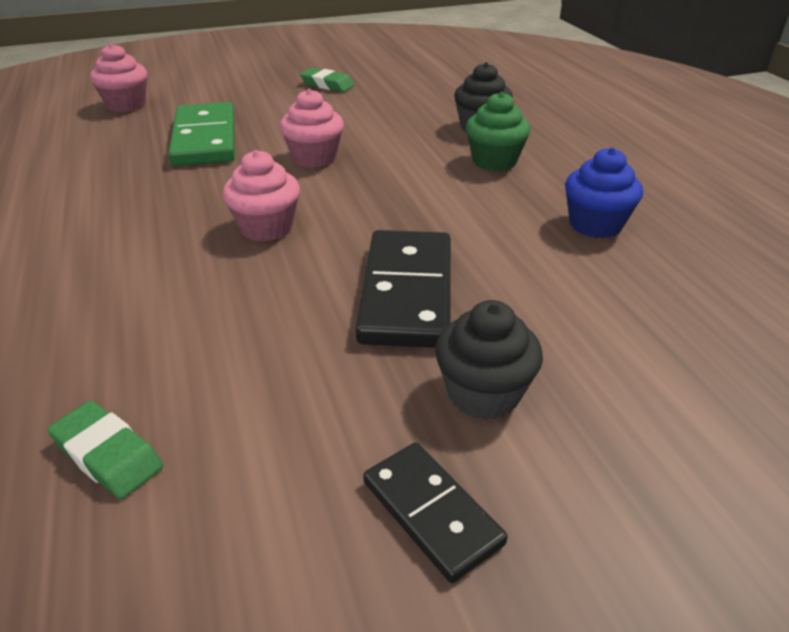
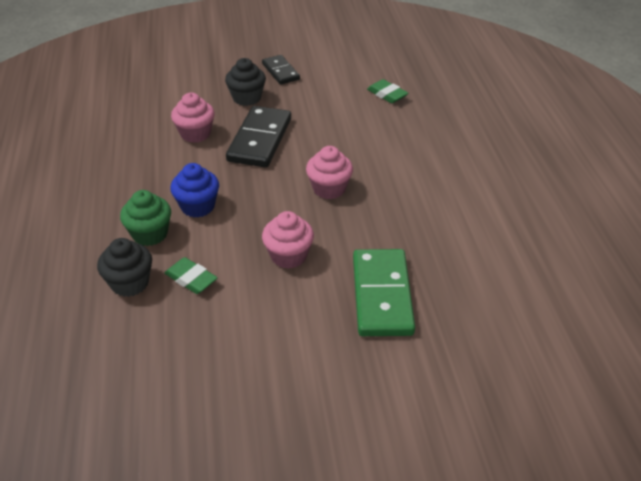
camera: 170 degrees left, 5 degrees up
(126, 105) = (479, 377): pink cupcake -> pink cupcake (195, 134)
(327, 85) = (250, 398): green eraser -> green eraser (191, 279)
(595, 224) = (130, 168): blue cupcake -> blue cupcake (197, 206)

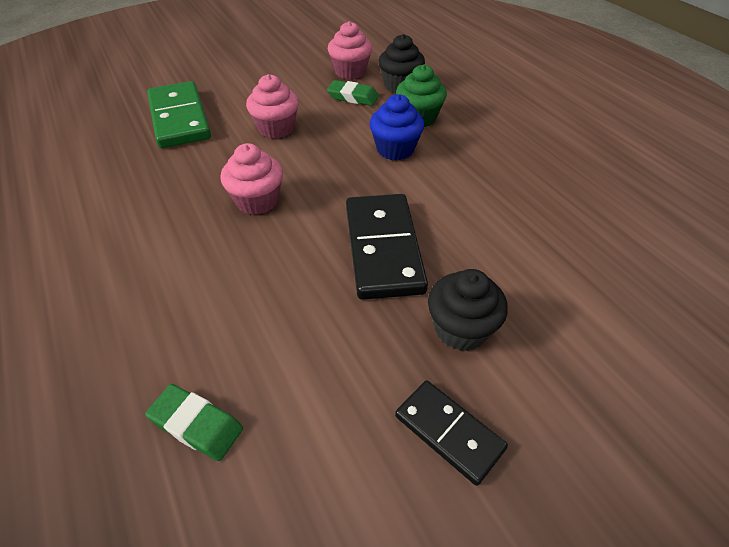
camera: 160 degrees right, 5 degrees up
(195, 134) = (478, 235): pink cupcake -> pink cupcake (350, 72)

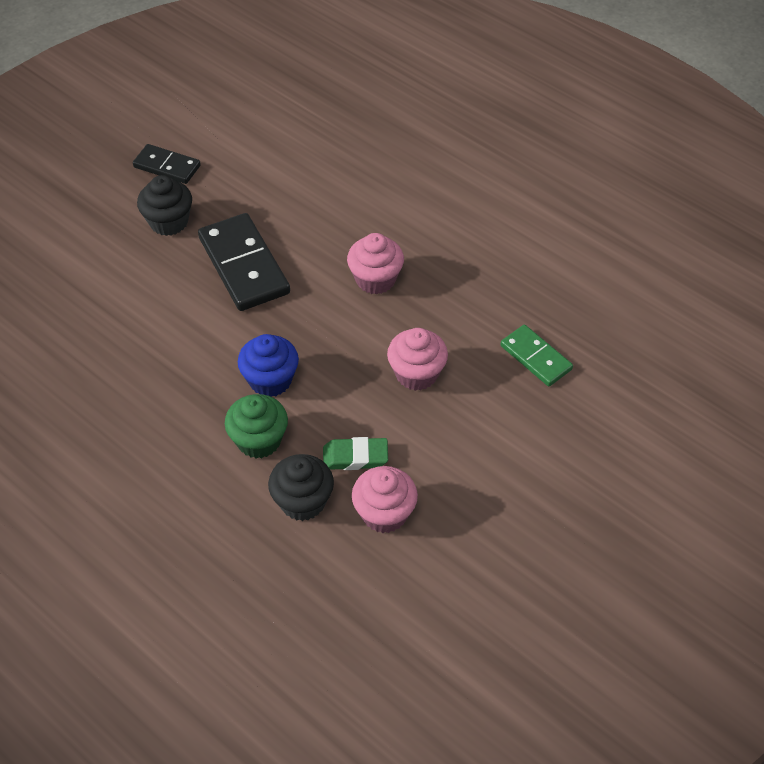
camera: 160 degrees right, 5 degrees up
(179, 118) = (536, 357): green domino -> green domino, size x0.59
(196, 425) = (313, 134): green eraser -> none

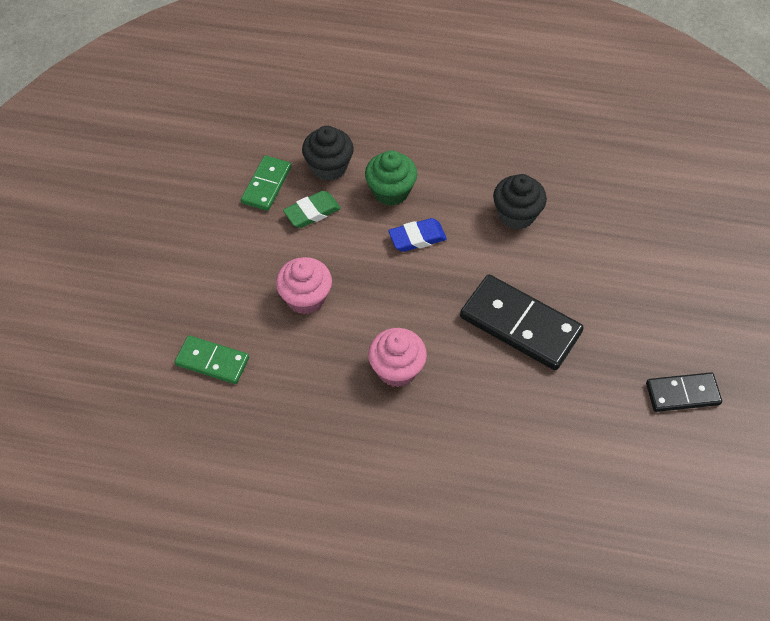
camera: 150 degrees right, 5 degrees up
(169, 222) = (622, 334): black cupcake -> black cupcake (516, 215)
(270, 380) = (417, 238): blue cupcake -> blue eraser
(384, 513) = (266, 185): pink cupcake -> green domino

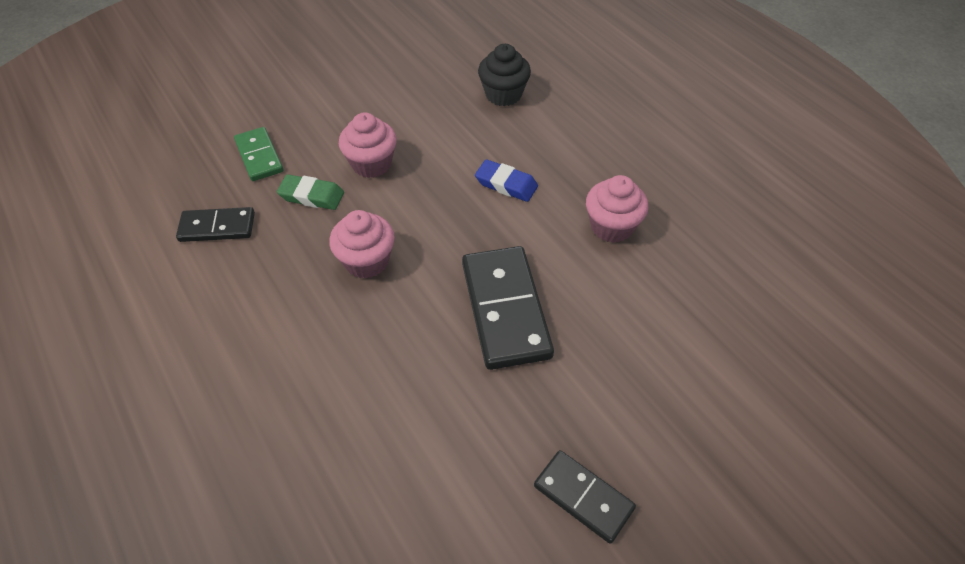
camera: 45 degrees right, 5 degrees down
(260, 438) = (217, 227): none -> black domino
(266, 185) = (444, 77): green domino -> none
(312, 212) = (452, 114): green eraser -> green eraser (312, 196)
(390, 191) = (528, 140): green cupcake -> none
(516, 215) = (611, 226): black cupcake -> pink cupcake

